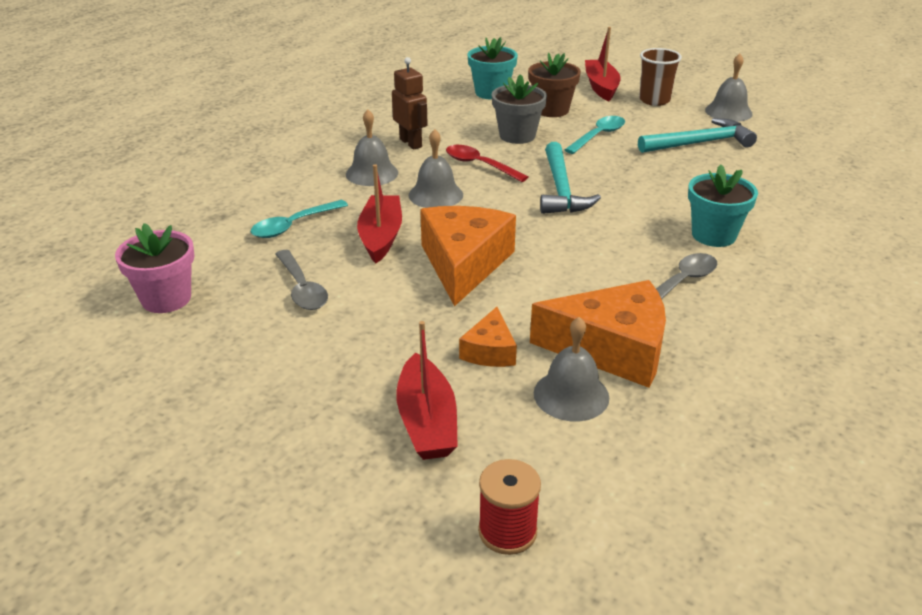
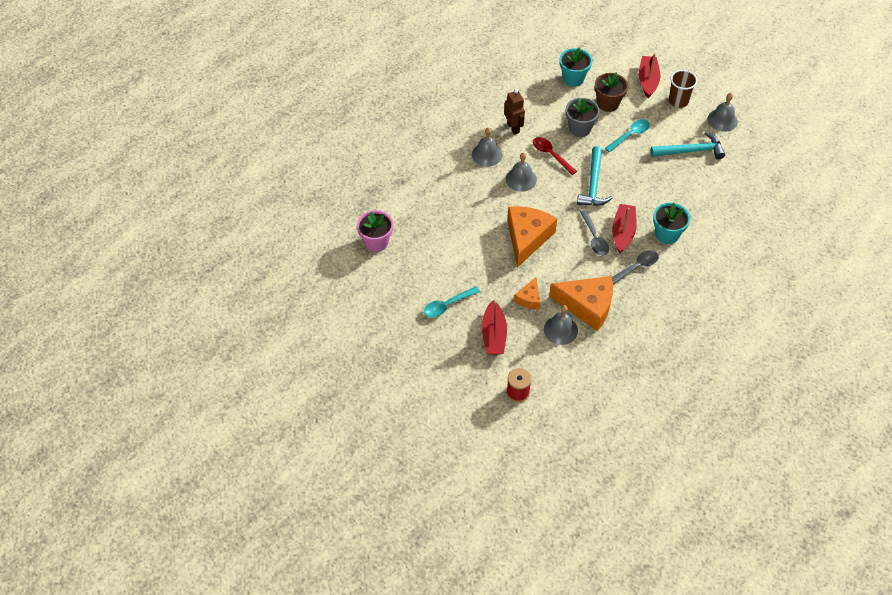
camera: 10 degrees right, 20 degrees up
(293, 225) = (440, 195): turquoise spoon -> turquoise spoon (447, 305)
(302, 288) = (443, 244): grey spoon -> grey spoon (594, 238)
(381, 236) = (486, 210): red boat -> red boat (623, 232)

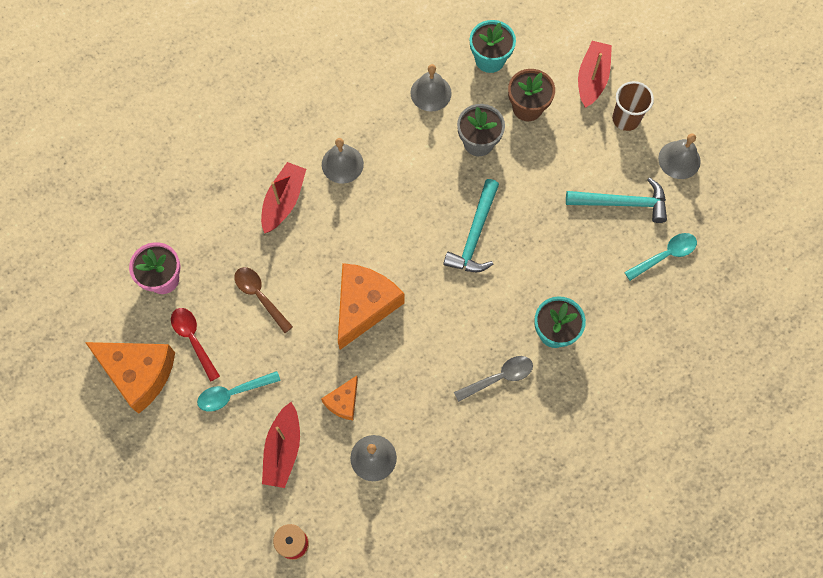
camera: 10 degrees right, 15 degrees up
(450, 243) = (260, 296): none -> brown spoon
(513, 127) = (388, 126): brown robot -> none
(521, 179) = (378, 211): grey bell -> grey bell (431, 93)
(551, 155) = (428, 179): red spoon -> red spoon (193, 339)
(587, 306) = (418, 426): orange cheese -> orange cheese (138, 373)
(594, 238) = (455, 321): grey spoon -> none
(623, 232) = (495, 318): red boat -> red boat (284, 201)
(630, 135) = (545, 164): turquoise spoon -> turquoise spoon (665, 255)

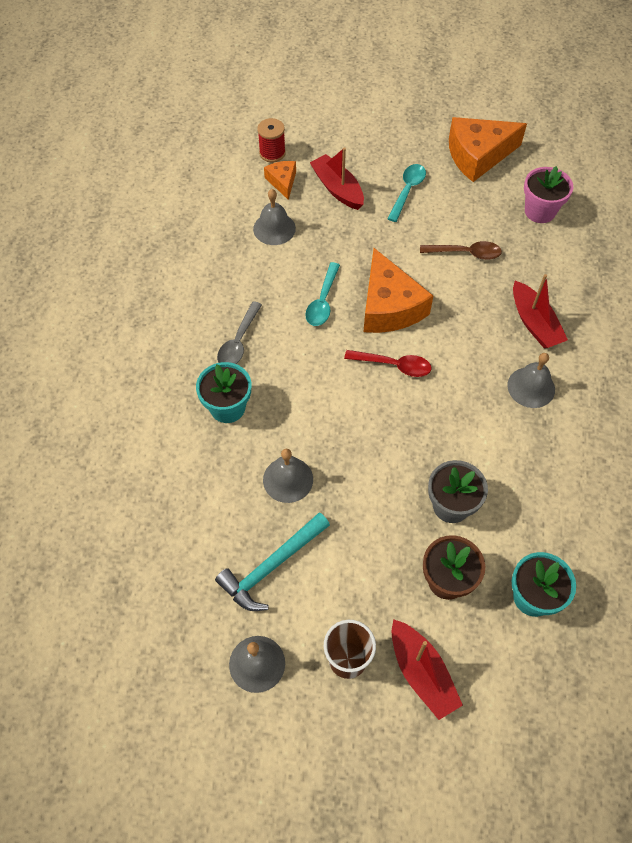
camera: 135 degrees right, 10 degrees down
(193, 339) = (472, 197): red spoon -> red spoon (394, 365)
(343, 402) = (331, 241): orange cheese -> orange cheese (282, 182)
(431, 93) = (541, 512): grey bell -> grey bell (288, 479)
(474, 235) = (367, 425): turquoise hammer -> none
(665, 255) = (190, 552): turquoise spoon -> turquoise spoon (323, 301)

